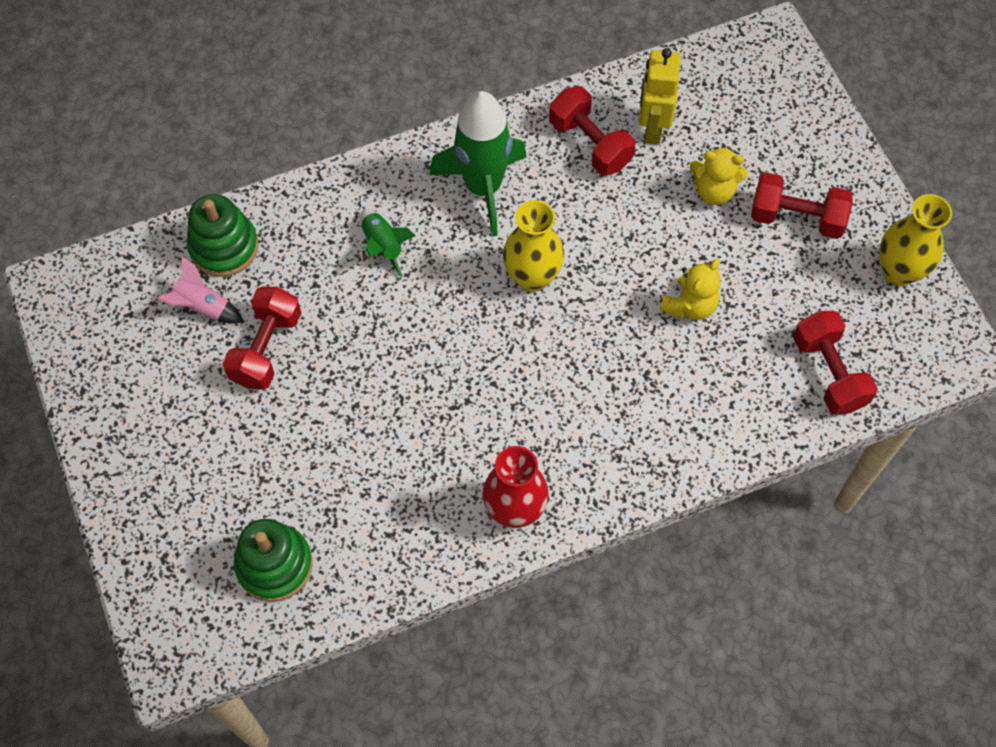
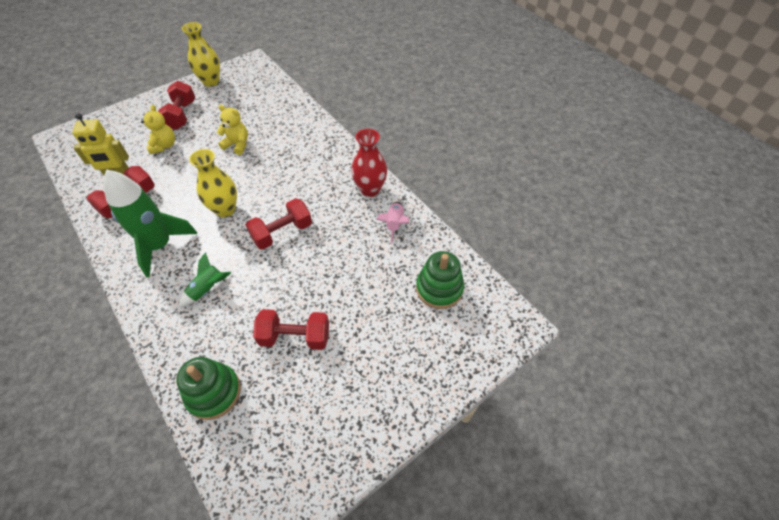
camera: 105 degrees left, 10 degrees down
(203, 307) = (267, 390): pink rocket -> pink rocket (394, 224)
(828, 373) = (268, 96): red dumbbell -> red dumbbell (282, 233)

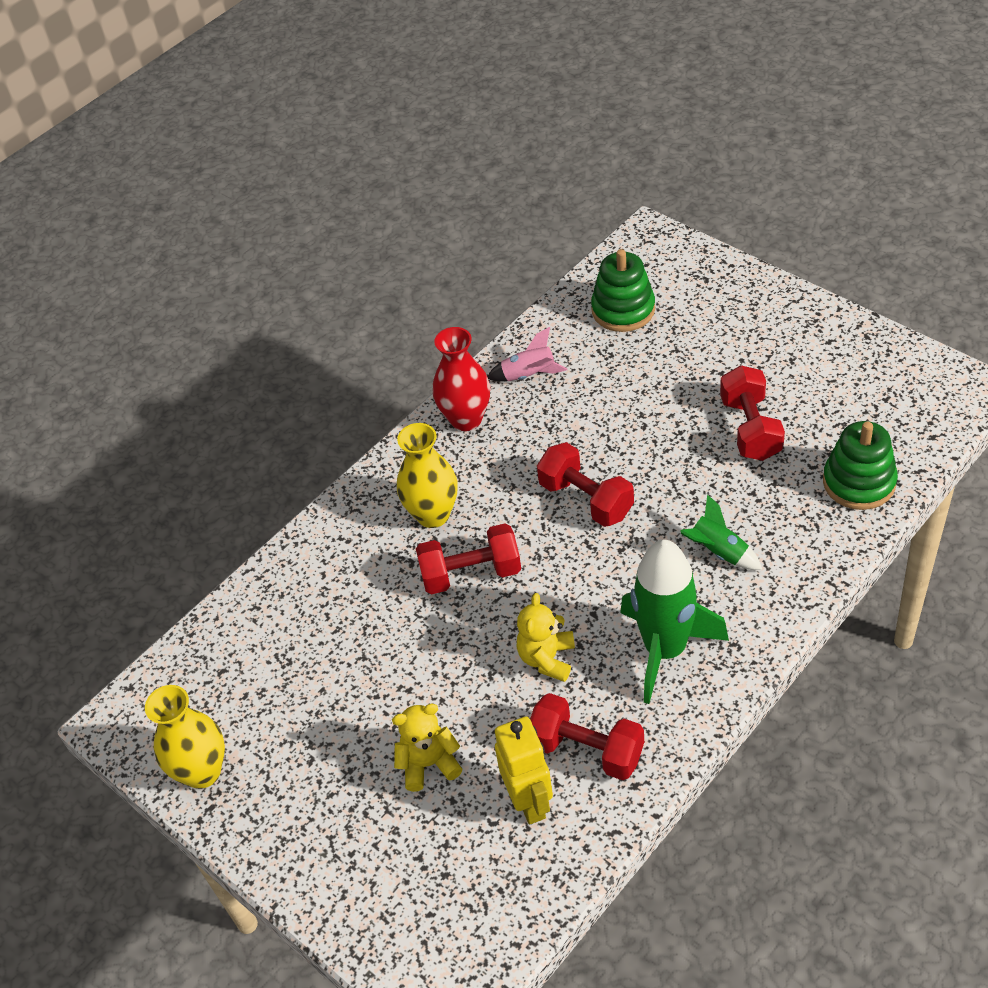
camera: 95 degrees left, 5 degrees down
(181, 115) = (329, 777): red dumbbell -> red dumbbell (471, 574)
(225, 210) = (562, 592): yellow vase -> yellow vase (433, 515)
(237, 145) = (400, 638): yellow teddy bear -> yellow teddy bear (547, 658)

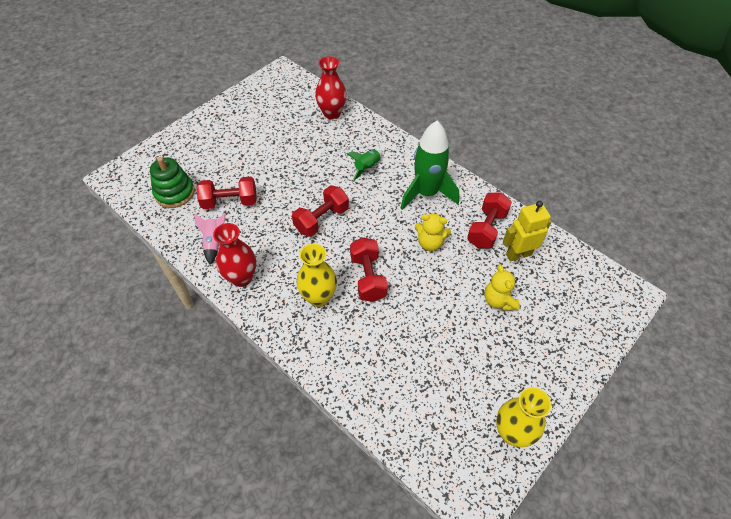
camera: 95 degrees left, 5 degrees up
(750, 428) = (287, 147): red dumbbell -> red dumbbell (230, 202)
(859, 482) = (332, 113): green stacking toy -> red vase

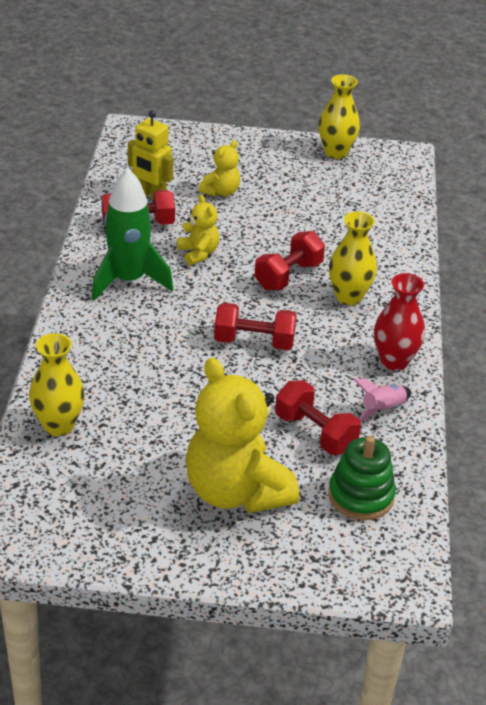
camera: 130 degrees left, 15 degrees down
(228, 150) = (236, 491): none -> yellow teddy bear
(332, 113) = (58, 425): red vase -> yellow vase
(367, 167) = (133, 344): green rocket -> none

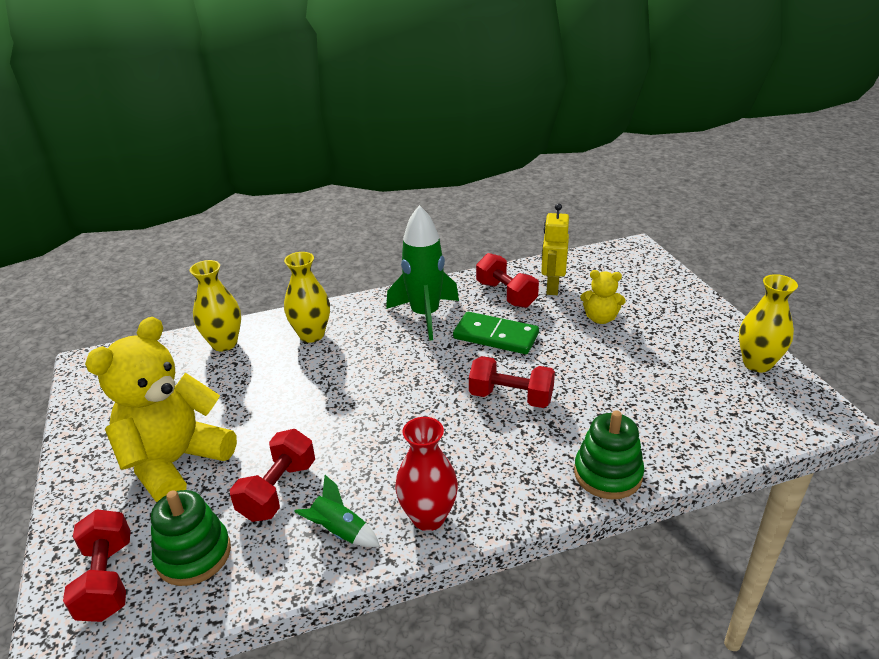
camera: 70 degrees right, 5 degrees down
(198, 253) = (496, 336): yellow teddy bear -> green domino
(254, 342) = (392, 408): red dumbbell -> red dumbbell (107, 580)
(348, 297) = (513, 449): yellow vase -> yellow vase (311, 335)
(382, 409) = (339, 531): pink rocket -> green rocket
(402, 265) = (607, 474): none -> green stacking toy

